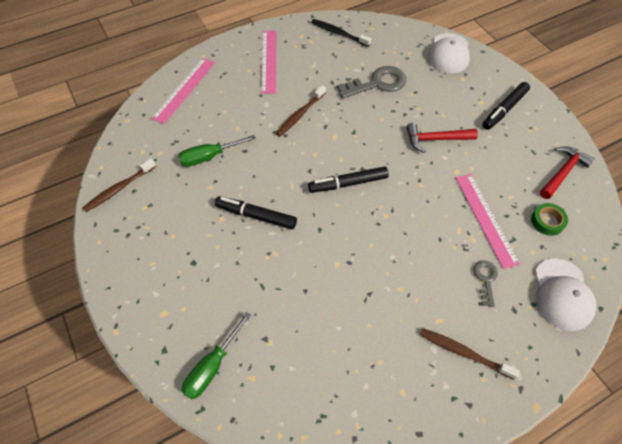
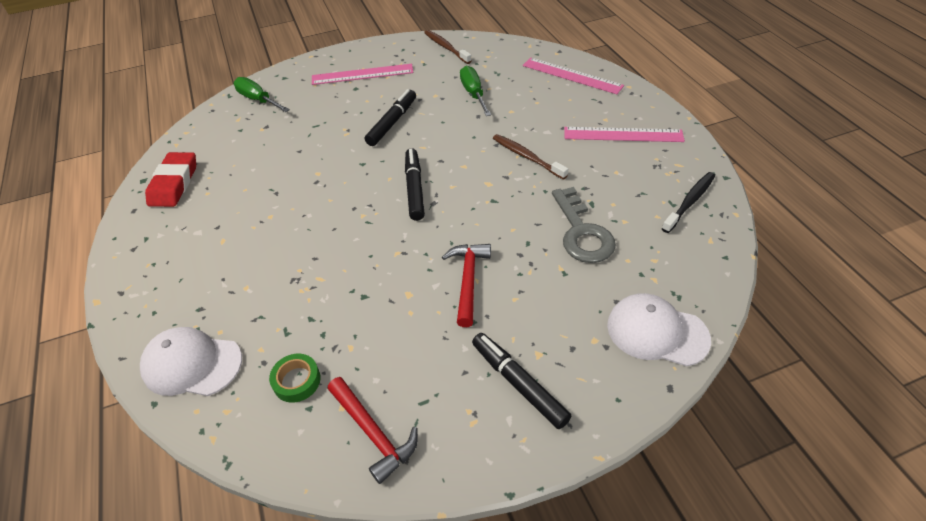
camera: 100 degrees right, 10 degrees down
(372, 405) = (174, 183): none -> red eraser
(464, 352) = (180, 254): brown toothbrush -> none
(485, 219) = (325, 309): pink ruler -> pink ruler (362, 74)
(485, 279) = (247, 290): grey key -> none

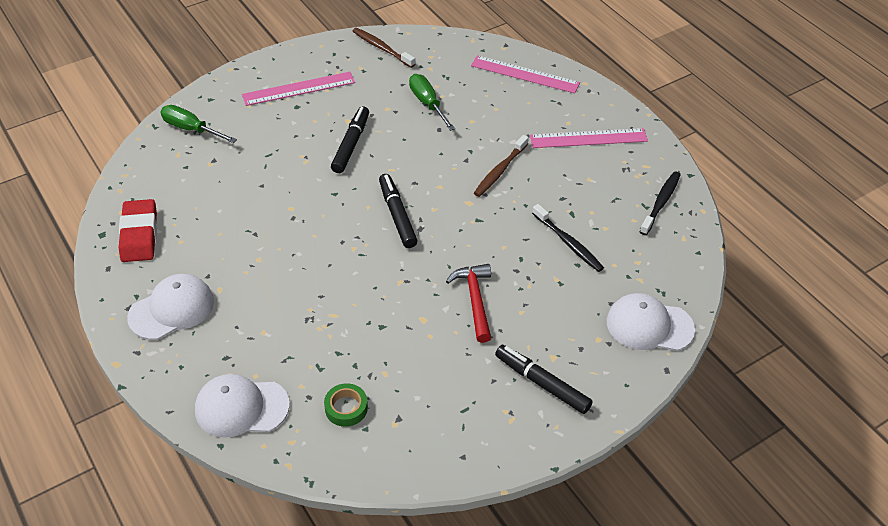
camera: 15 degrees left, 0 degrees up
(171, 255) = (172, 309): none -> white cap
(373, 432) = (429, 440): red hammer -> none
(527, 157) = (500, 171): brown toothbrush -> brown toothbrush turned 90 degrees counterclockwise
(582, 232) = (568, 243): grey key -> black toothbrush

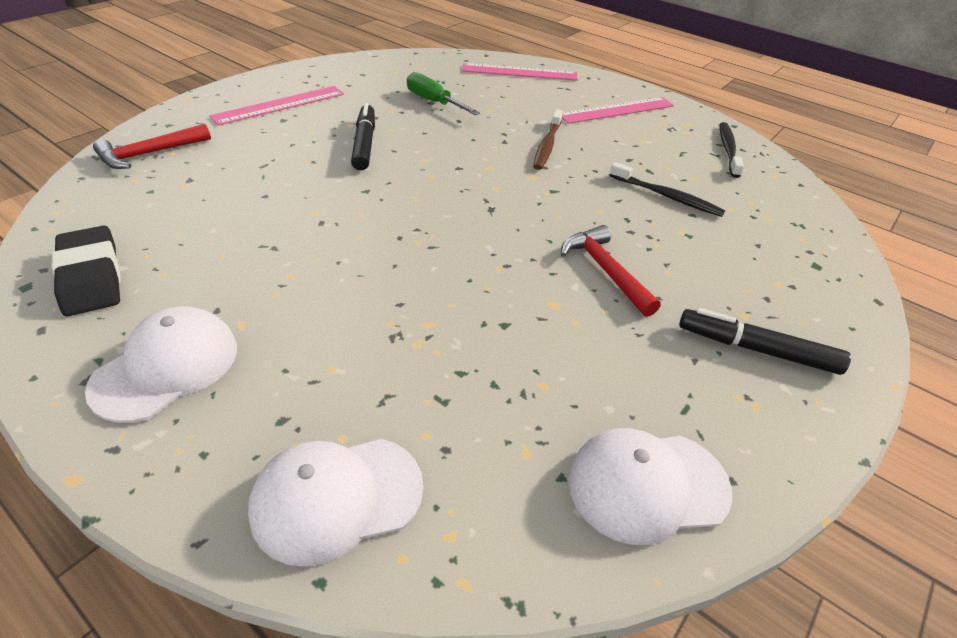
camera: 20 degrees left, 5 degrees down
(139, 235) = (91, 277): red eraser -> black eraser
(191, 129) = (150, 154): green screwdriver -> red hammer
(346, 408) = (514, 452): green tape -> none
(382, 48) = (360, 67): brown toothbrush -> none
(397, 216) = (456, 200): black marker -> none
(649, 325) = (818, 259): white cap -> white cap (647, 485)

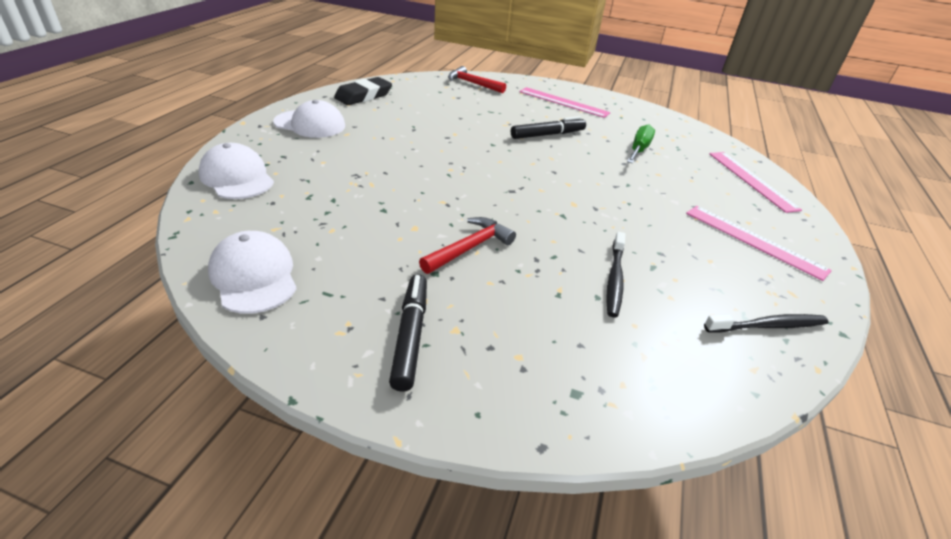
camera: 70 degrees right, 5 degrees down
(547, 145) = (632, 206): brown toothbrush -> none

